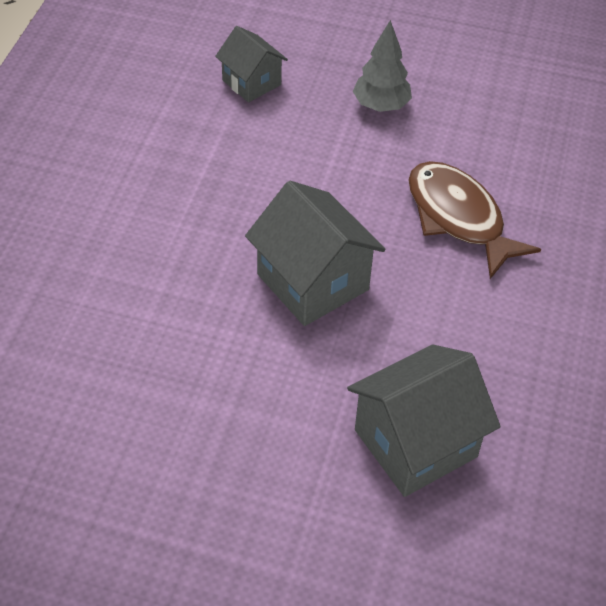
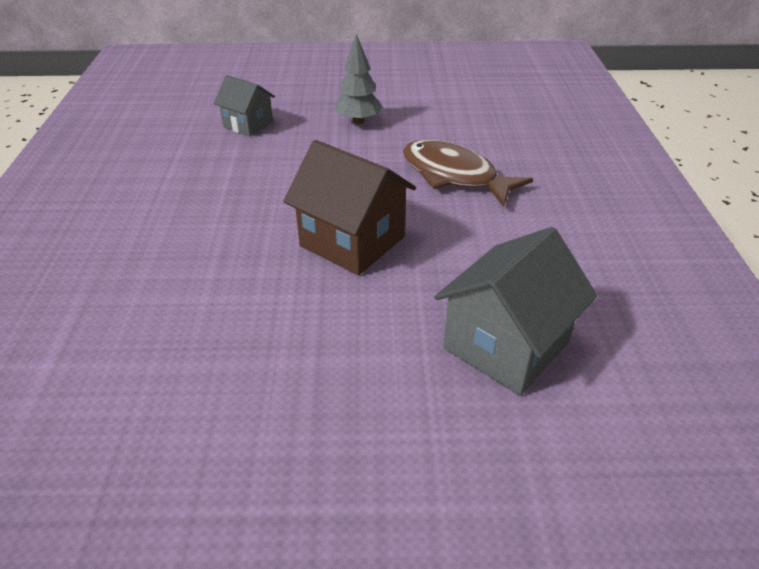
camera: 15 degrees left, 10 degrees down
(312, 282) = (352, 241): grey house -> brown house

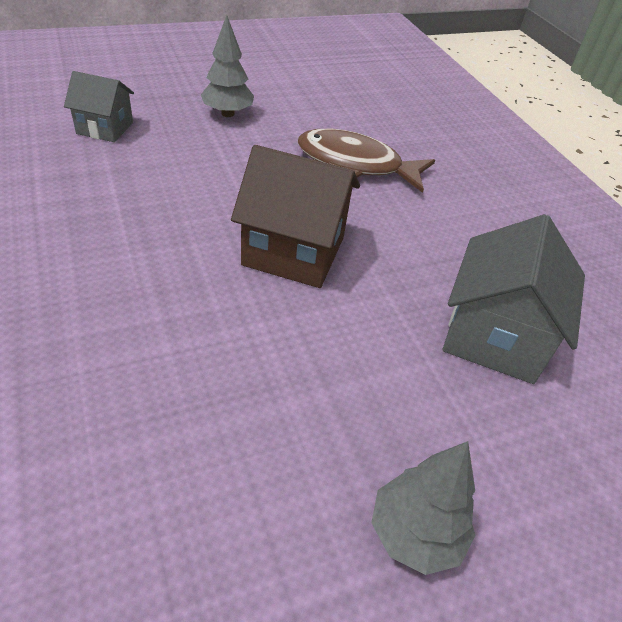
camera: 25 degrees left, 5 degrees up
(327, 489) = (415, 533): none -> grey tree

